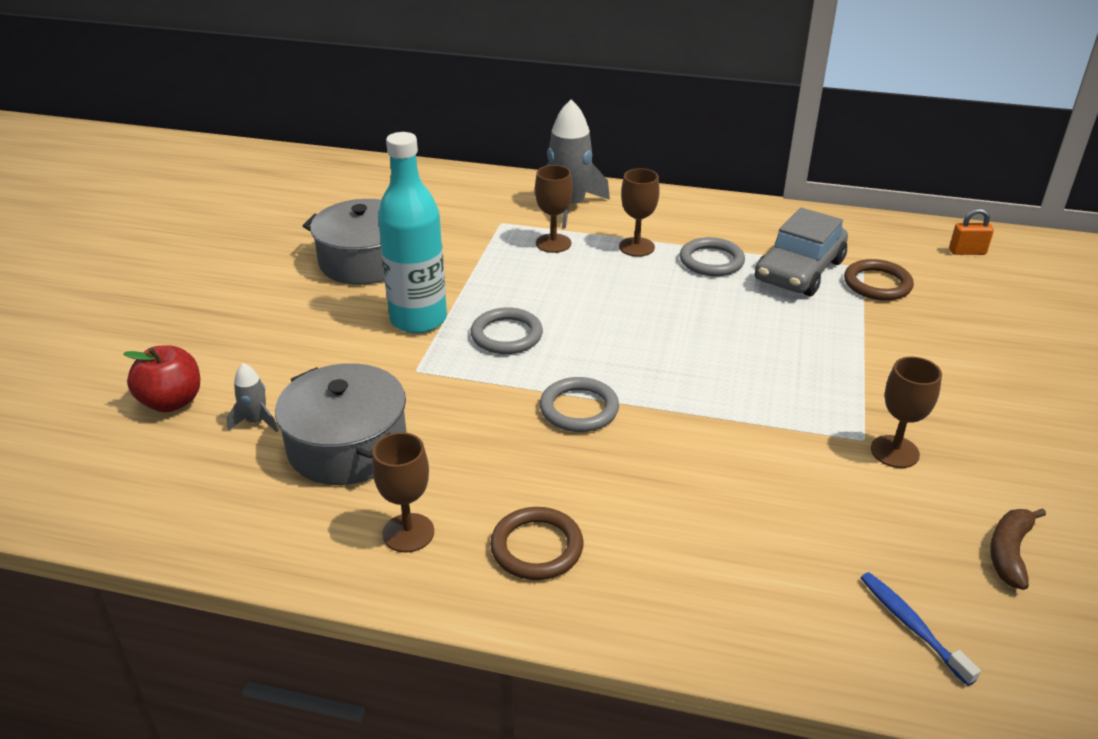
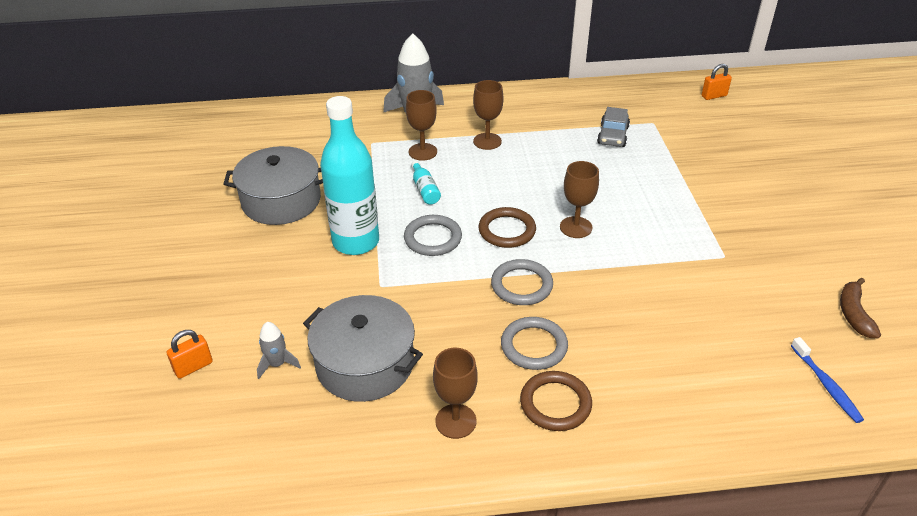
camera: 20 degrees left, 5 degrees up
(172, 402) = (193, 367): red apple -> orange padlock
(530, 282) = (425, 189): none -> turquoise bottle
(711, 261) = (547, 141): grey ring -> grey ring (534, 346)
(799, 271) = (613, 135): grey car -> grey car, size x0.60
(877, 284) = (670, 134): brown ring -> brown ring (507, 230)
(894, 452) = (748, 260): brown goblet -> brown goblet (576, 227)
(912, 627) = (826, 384): blue toothbrush -> blue toothbrush turned 150 degrees counterclockwise

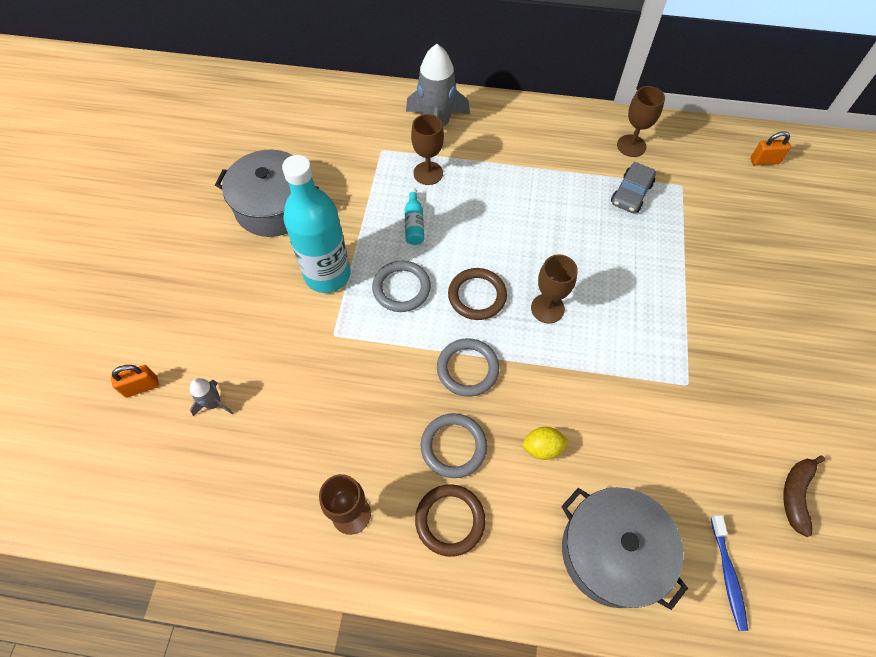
camera: 15 degrees right, 20 degrees up
(365, 364) = (291, 425): grey pot -> grey pot (612, 552)
(487, 141) = (497, 173): brown goblet -> brown goblet (631, 146)
(617, 329) = (542, 448): none -> yellow lemon

